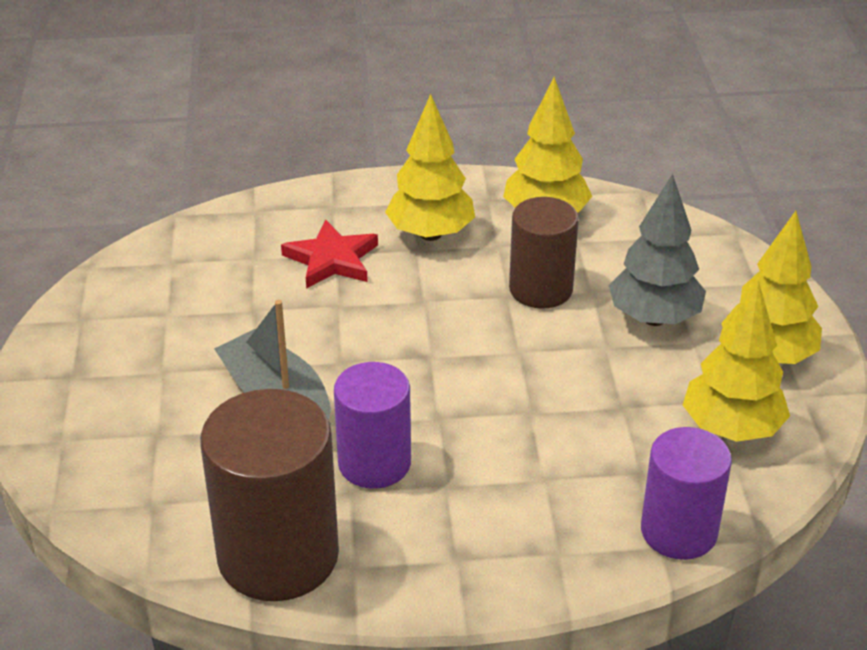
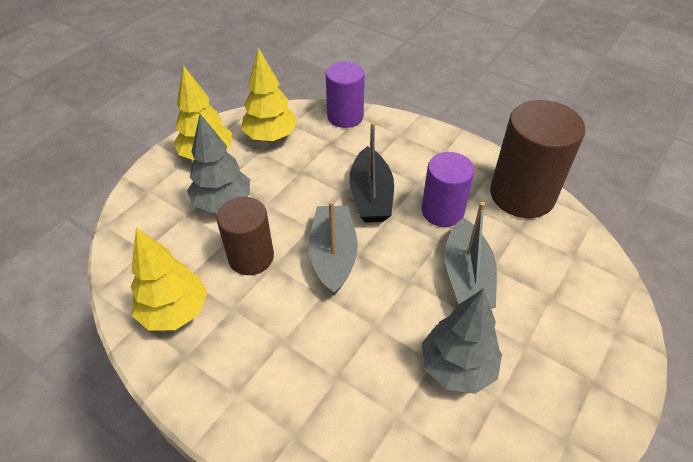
camera: 140 degrees left, 10 degrees up
(224, 316) = (457, 367): none -> grey tree
(332, 259) = (345, 372): red star -> none
(430, 234) = (259, 349): yellow tree -> none
(454, 338) = (333, 256): none -> grey boat
(490, 428) = (371, 196): none -> black boat

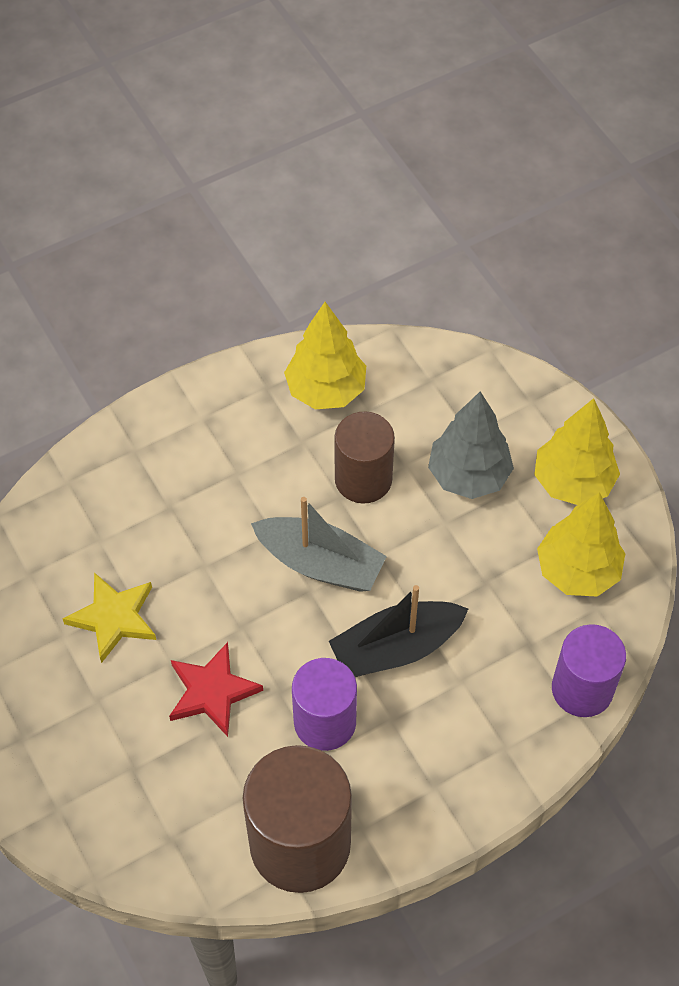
camera: 115 degrees right, 10 degrees up
(371, 196) = (396, 648): black boat -> black boat turned 45 degrees counterclockwise
(457, 367) = (114, 618): grey tree -> yellow star
(466, 277) = (212, 691): grey boat -> red star

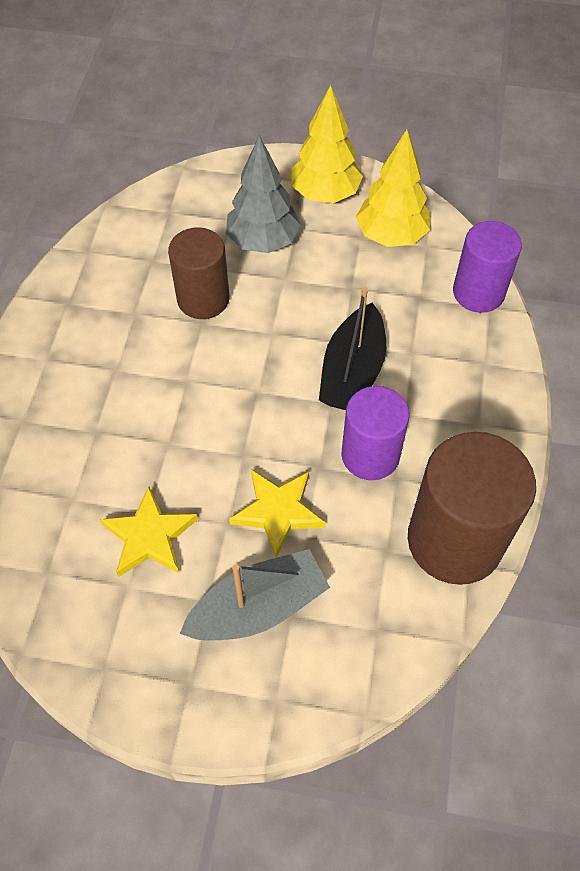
camera: 50 degrees left, 0 degrees up
(212, 691) = (278, 511): red star -> yellow star
(320, 563) = (242, 370): grey boat -> grey boat (258, 607)
(326, 390) = (110, 271): yellow tree -> none

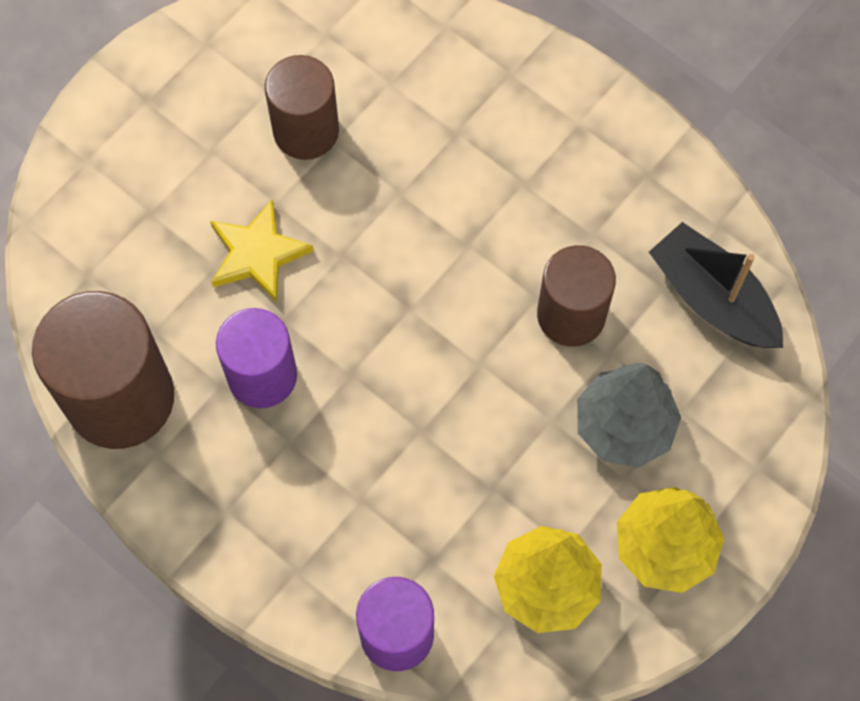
camera: 120 degrees right, 10 degrees up
(150, 536) = (306, 131): yellow star -> brown cylinder
(258, 607) = (175, 188): grey boat -> none
(352, 372) = (374, 419): black boat -> black boat (712, 298)

